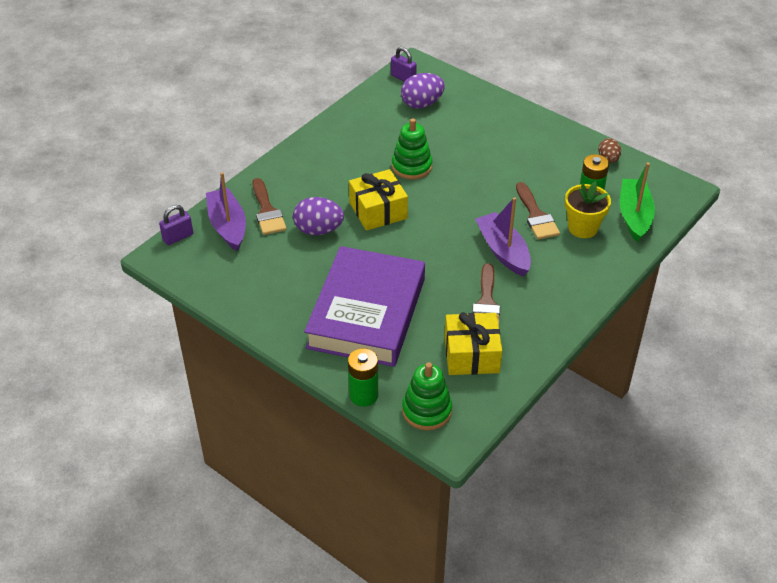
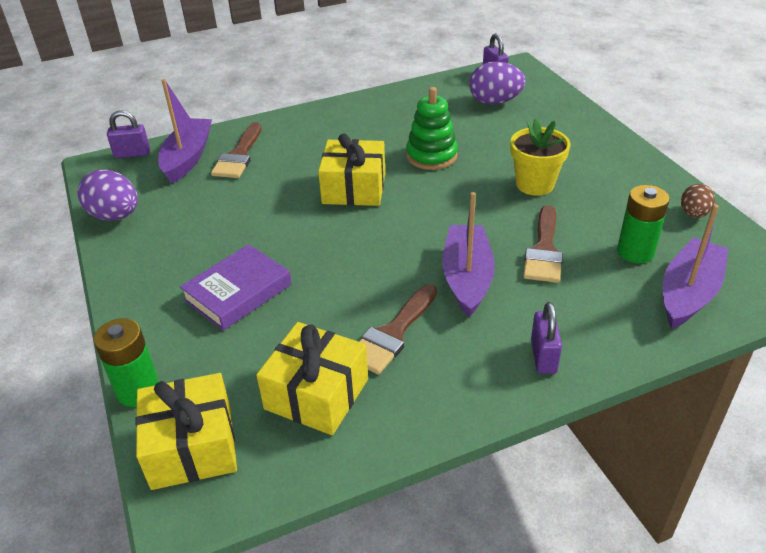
camera: 30 degrees right, 5 degrees down
(318, 230) = (272, 188): purple egg -> purple egg (115, 216)
(366, 313) = (238, 292): purple book -> purple book, size x0.52
(427, 410) = (192, 446): green stacking toy -> yellow gift
(580, 284) = (543, 356): none -> purple padlock
(583, 228) = (599, 284): yellow flower pot -> yellow flower pot (535, 184)
(634, 216) = (688, 293): green boat -> purple boat

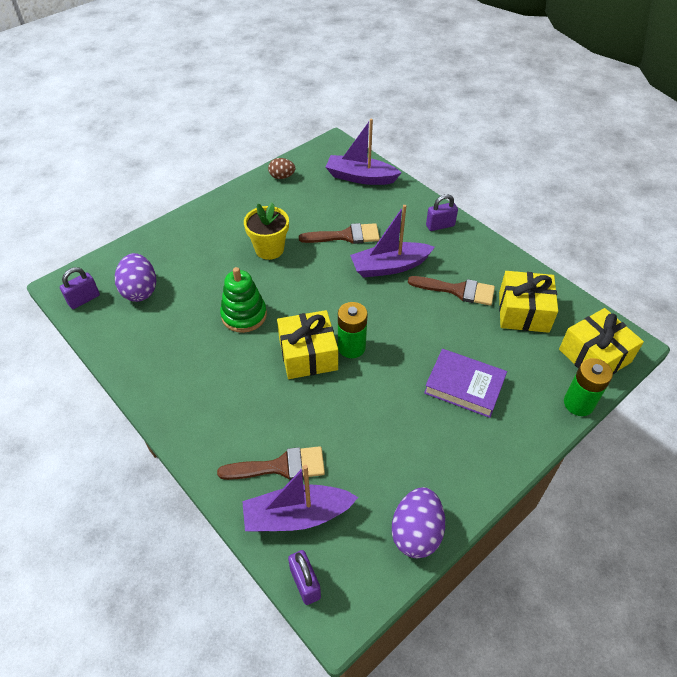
camera: 110 degrees left, 10 degrees up
(635, 252) = (331, 198): green battery -> green battery (351, 347)

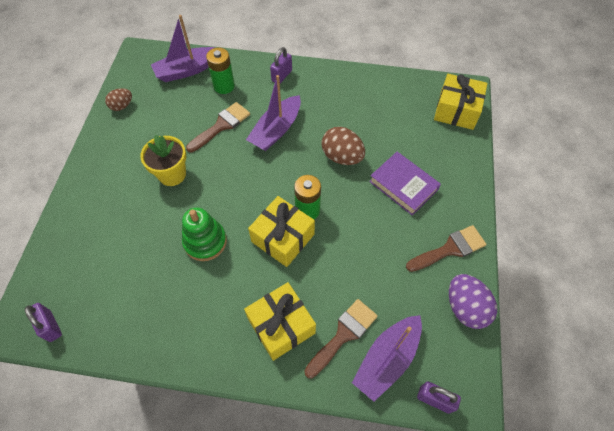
camera: 40 degrees left, 10 degrees up
(84, 299) = (50, 326): purple padlock -> purple padlock turned 45 degrees counterclockwise
(140, 290) = (96, 282): purple egg -> none
(428, 324) = (342, 157): none -> brown egg
(457, 290) = (337, 119): brown brush -> brown brush (449, 249)
(464, 386) = (403, 185): purple book -> purple book turned 60 degrees clockwise
(523, 312) = (391, 107): yellow gift -> yellow gift (281, 326)
(578, 403) = (475, 149): green battery -> green battery (224, 86)

